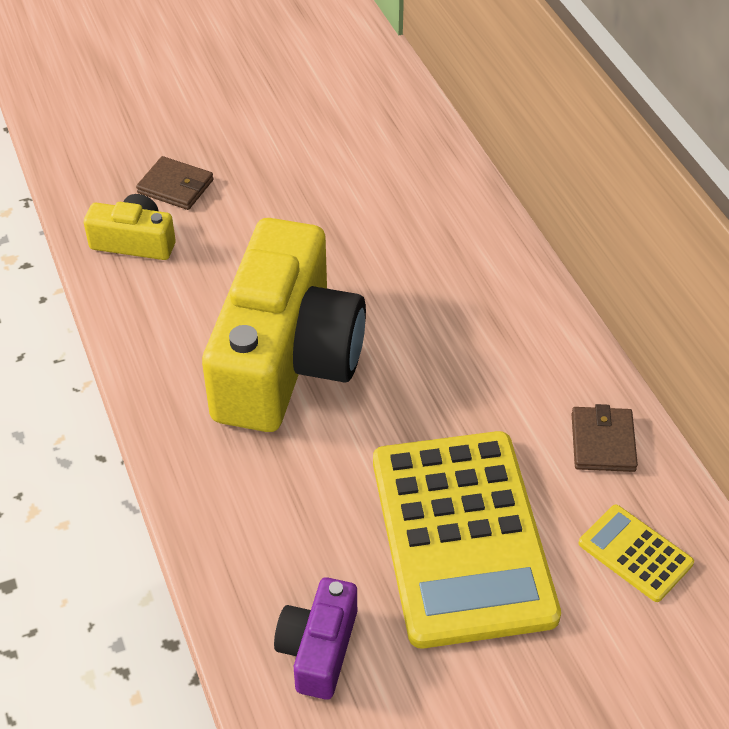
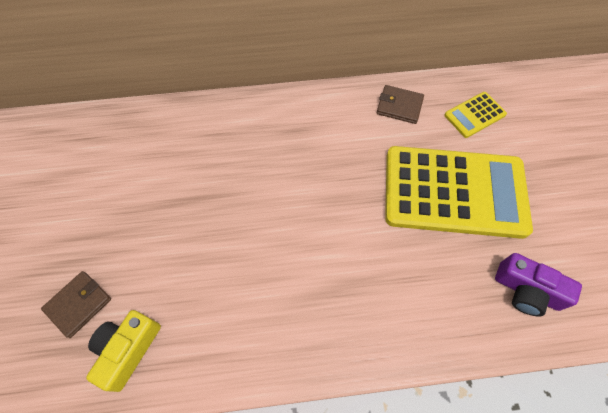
camera: 75 degrees left, 15 degrees up
(286, 358) = (289, 259): yellow camera -> none

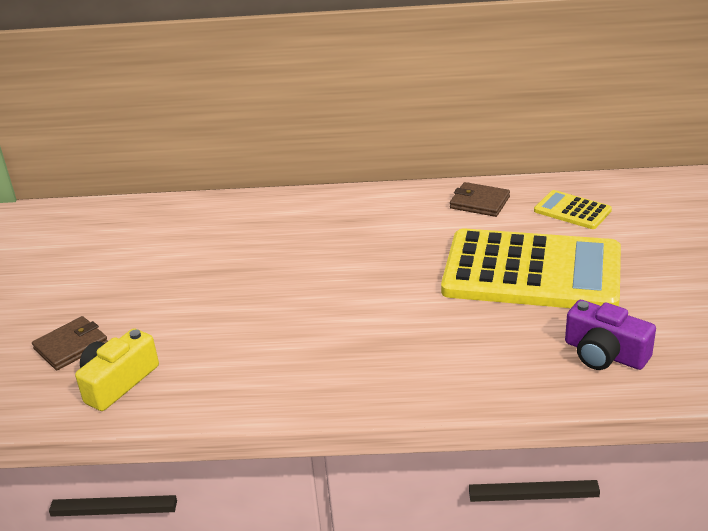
camera: 10 degrees right, 30 degrees down
(474, 115) = (572, 210): yellow calculator -> yellow calculator turned 60 degrees clockwise

